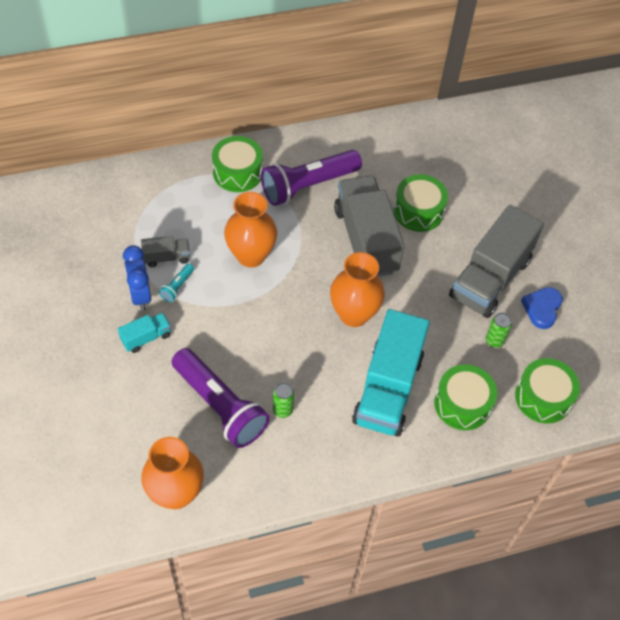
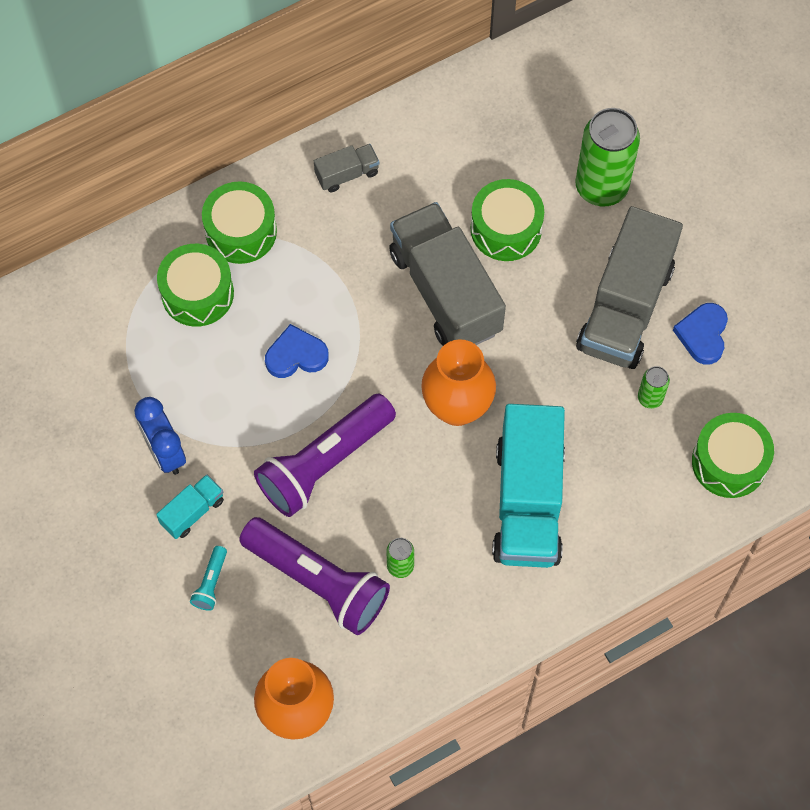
camera: 10 degrees left, 10 degrees up
(166, 257) = (183, 388): grey truck -> grey truck (347, 174)
(177, 287) = (211, 427): turquoise flashlight -> turquoise flashlight (211, 583)
(251, 255) = (296, 355): orange vase -> blue heart
(308, 186) = (344, 227): purple flashlight -> purple flashlight (324, 463)
(462, 404) = (628, 498): green drum -> green drum (197, 293)
(491, 201) = (601, 187): none -> green can

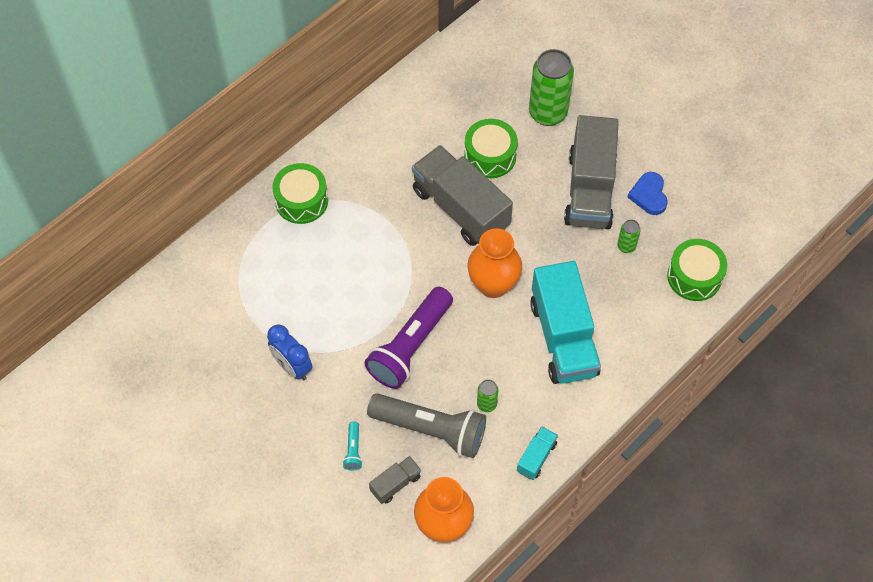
camera: 15 degrees left, 5 degrees down
(192, 512) = (325, 403): turquoise truck -> turquoise truck (536, 457)
(197, 293) = (283, 250): green drum -> none
(296, 355) = (367, 276): blue heart -> none
(318, 581) = (430, 429): purple flashlight -> grey flashlight
(347, 174) = (366, 144): grey truck -> grey truck (395, 484)

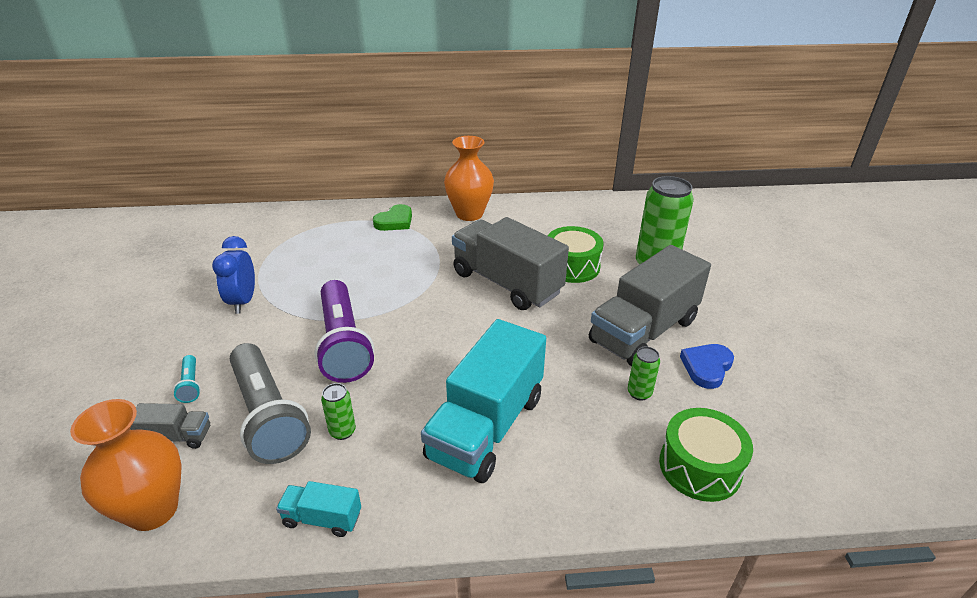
camera: 40 degrees right, 25 degrees down
(301, 200) = (395, 221): green drum -> green heart
(353, 450) = (190, 385): turquoise flashlight -> turquoise flashlight turned 60 degrees counterclockwise
(410, 346) = (343, 344): purple flashlight -> purple flashlight turned 90 degrees counterclockwise
(460, 208) = (506, 283): grey truck -> grey truck turned 45 degrees counterclockwise
(493, 285) = (470, 345): orange vase -> orange vase (469, 214)
(536, 457) = (322, 518): turquoise truck -> turquoise truck turned 150 degrees counterclockwise

